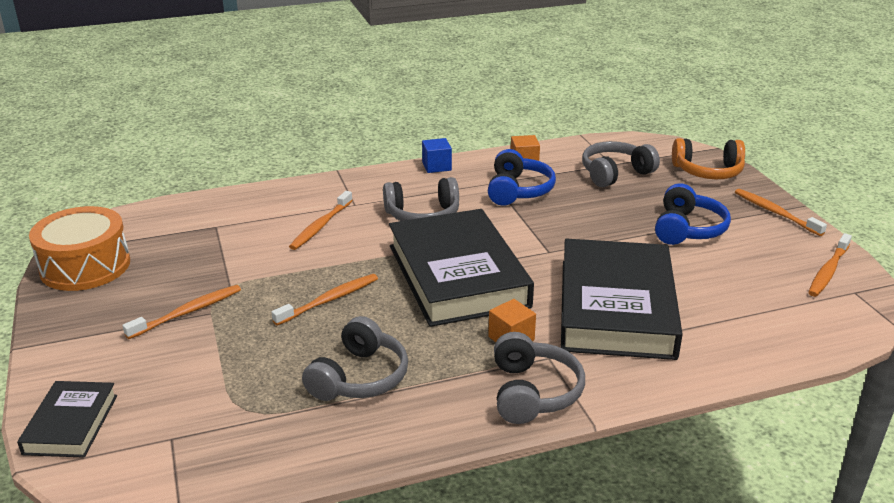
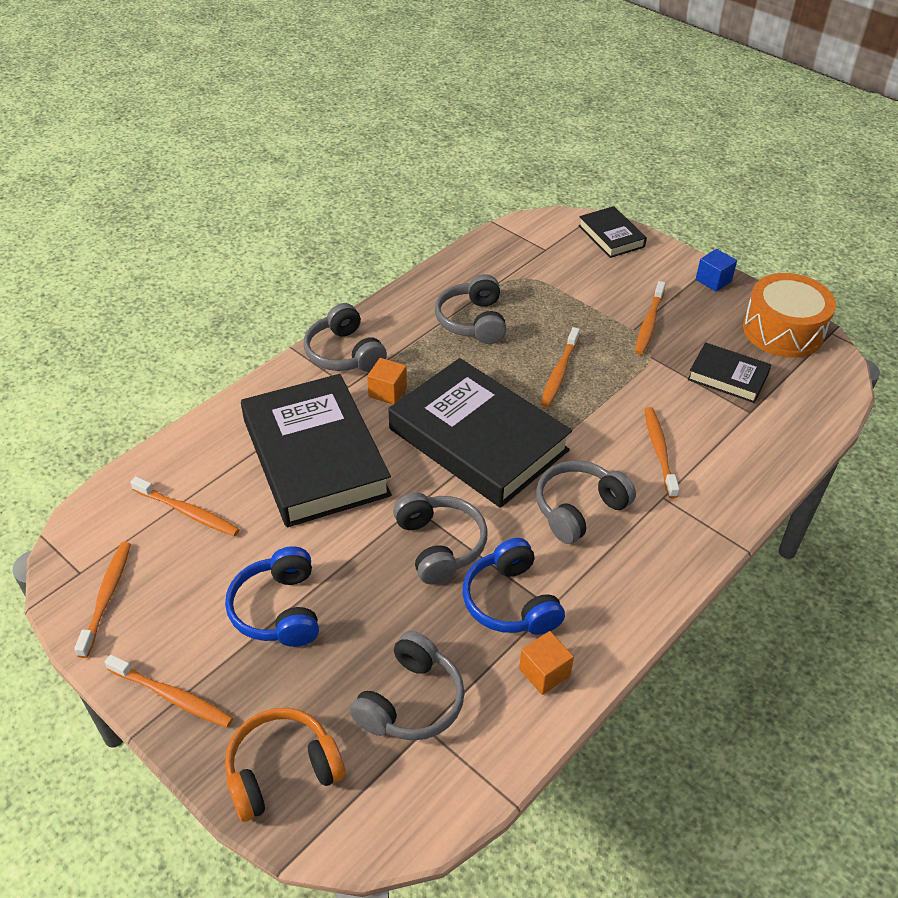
camera: 150 degrees right, 15 degrees up
(192, 251) = (728, 377): none -> black book
(436, 166) = (644, 610): blue cube -> blue cube (713, 280)
(545, 227) = (439, 545): none -> grey headphones
(752, 303) = (188, 512): none -> orange toothbrush

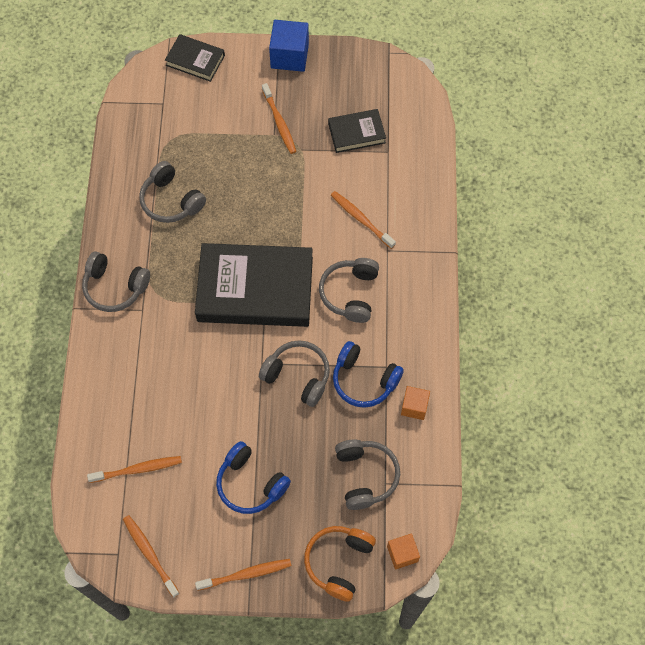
camera: 40 degrees left, 20 degrees up
(315, 457) = (173, 375): black book -> none
(387, 392) = (170, 296): orange cube -> orange cube (402, 554)
(559, 373) = (259, 203): orange toothbrush -> none
(713, 280) = (289, 56): blue cube -> blue cube, size x1.66
(783, 330) = (361, 71): orange drum -> none

